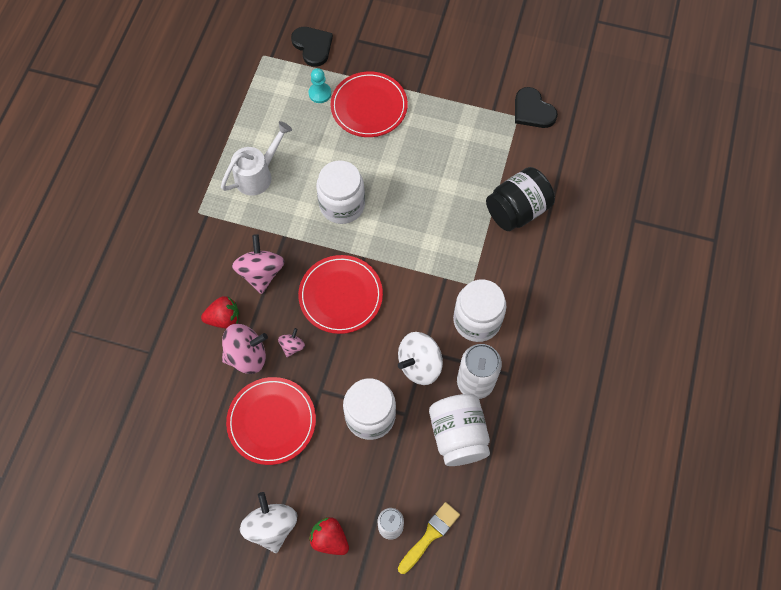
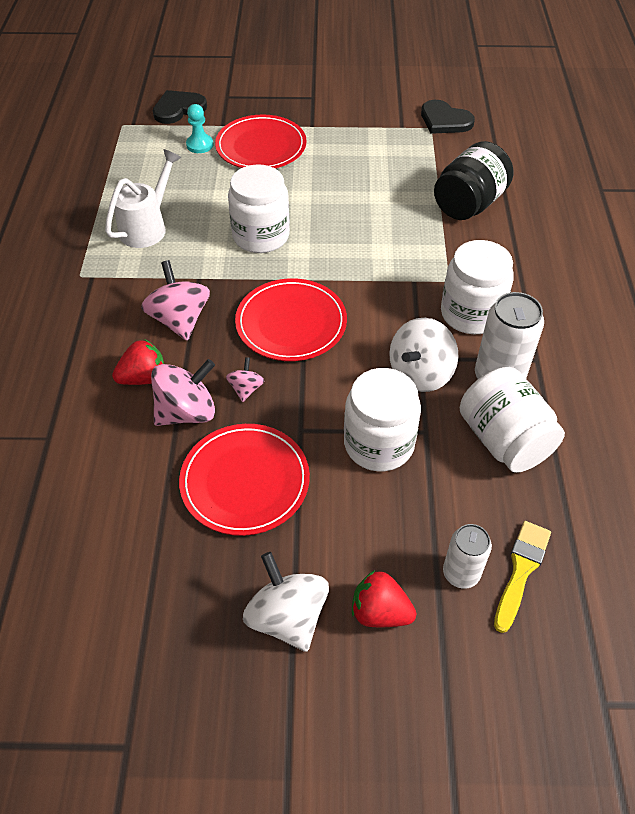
camera: 15 degrees left, 15 degrees down
(313, 46) = (178, 109): black heart -> black heart turned 75 degrees counterclockwise

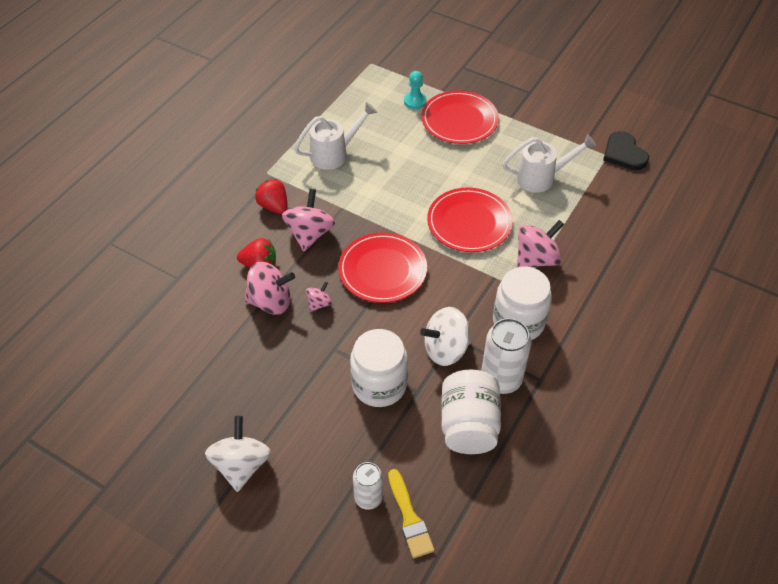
camera: 30 degrees right, 0 degrees up
(178, 109) = (420, 64): black heart -> none
(245, 481) = (275, 366): red plate -> red plate (469, 222)
(261, 236) = (408, 194): white jar -> none
(380, 612) = (299, 493): red strawberry -> red strawberry (274, 206)
(384, 170) = (541, 177): none -> white watering can
(440, 247) = (536, 259): none -> pink spinning top
(468, 204) = (586, 233): black jar -> none
(521, 570) = (409, 518): yellow brush -> yellow brush turned 105 degrees clockwise

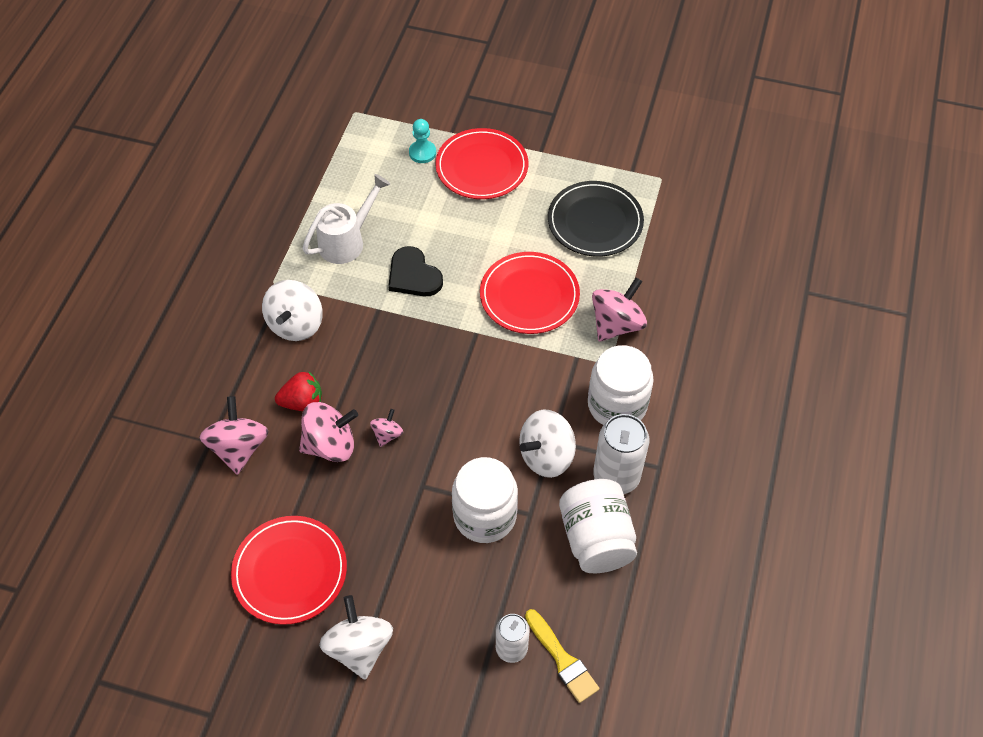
camera: 15 degrees left, 5 degrees up
(274, 206) = (296, 324): red strawberry -> white spinning top
(309, 234) = (349, 350): pink spinning top -> pink spinning top (239, 448)
(382, 270) = (447, 376): red plate -> red plate (290, 571)
(541, 177) = (595, 221): white watering can -> black plate
(624, 153) = (679, 171): black heart -> black heart (413, 275)

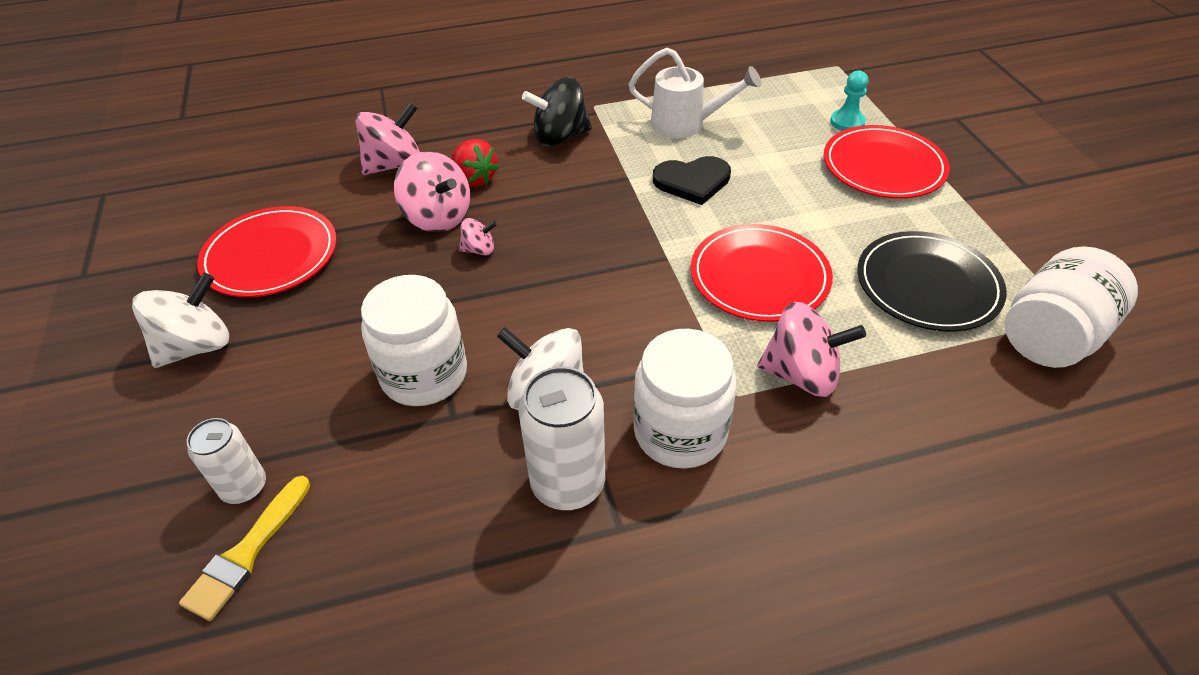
camera: 60 degrees right, 10 degrees down
(296, 324) = (560, 137): white spinning top -> black spinning top
(413, 275) = (692, 181): black heart -> black heart turned 120 degrees counterclockwise
(596, 539) = (455, 505): white jar -> white jar (1050, 337)

